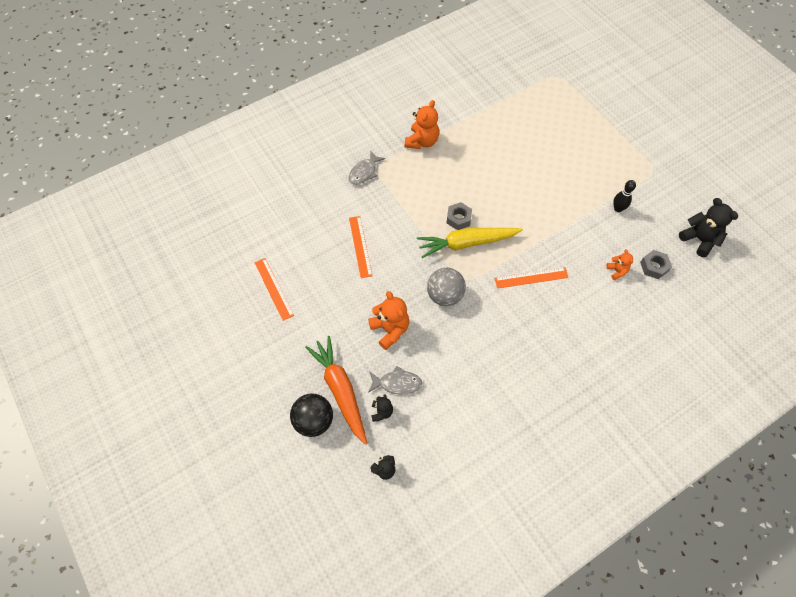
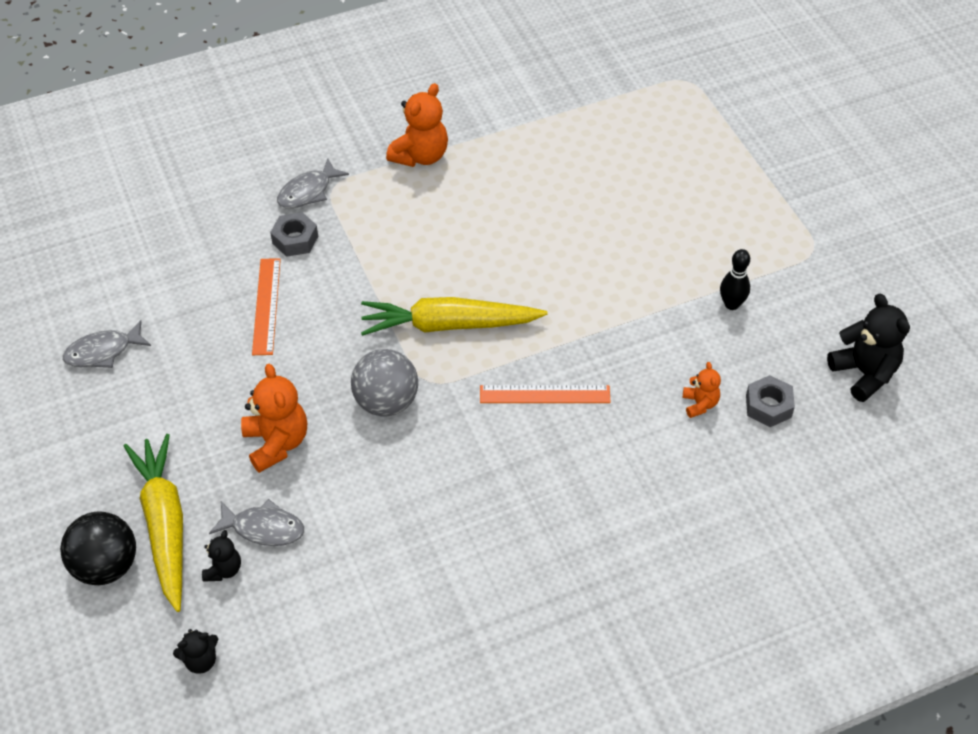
camera: 10 degrees right, 10 degrees down
(274, 288) = (103, 352): orange ruler -> grey fish
(340, 390) = (165, 525): orange carrot -> yellow carrot
(458, 219) = (446, 284): grey nut -> grey nut (295, 240)

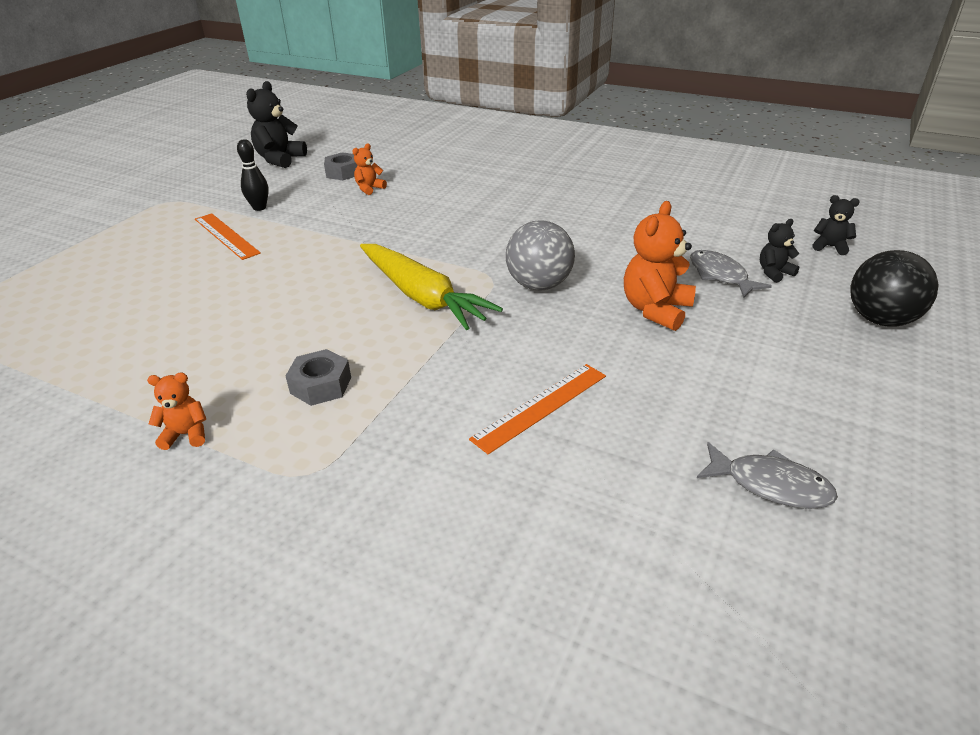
camera: 130 degrees left, 15 degrees down
(165, 525) = (805, 315): yellow carrot -> none
(295, 240) = (427, 447): grey nut -> grey nut (321, 385)
(308, 192) = (335, 490): grey fish -> none
(420, 156) = (186, 434): orange teddy bear -> orange teddy bear, size x0.55
(544, 394) = (435, 233): orange ruler -> orange ruler (226, 236)

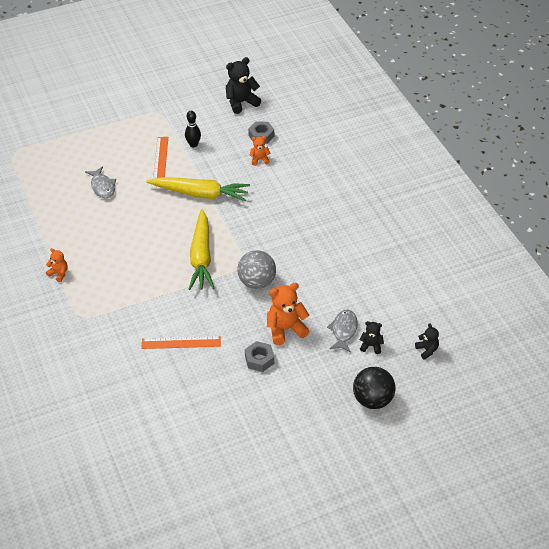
camera: 40 degrees right, 10 degrees up
(321, 385) = (118, 280): grey nut -> grey nut (259, 360)
(331, 242) = (200, 194): none -> yellow carrot
(770, 484) = (214, 424): grey fish -> grey fish (102, 187)

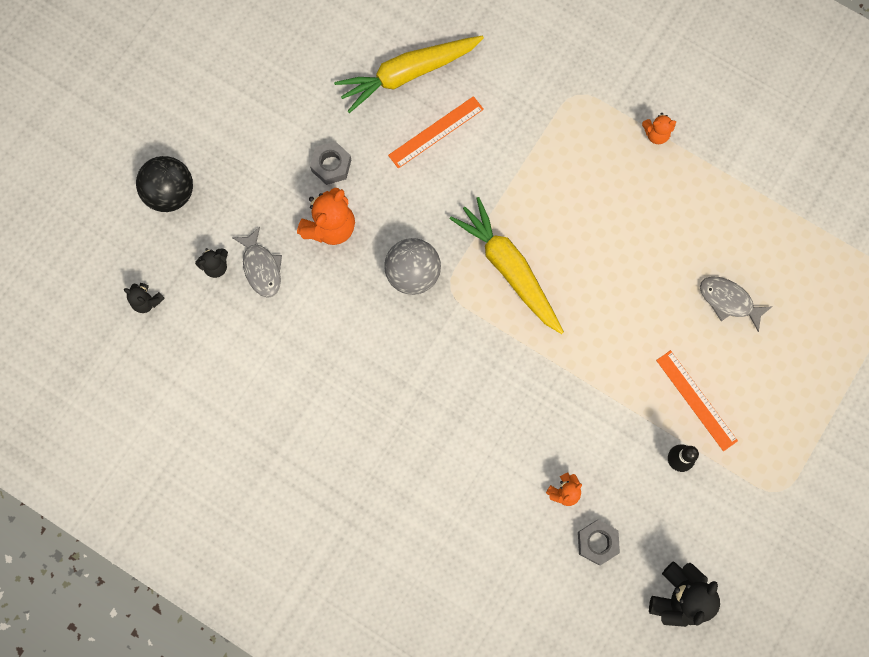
camera: 145 degrees right, 30 degrees up
(200, 194) = (593, 372): yellow carrot -> yellow carrot (408, 74)

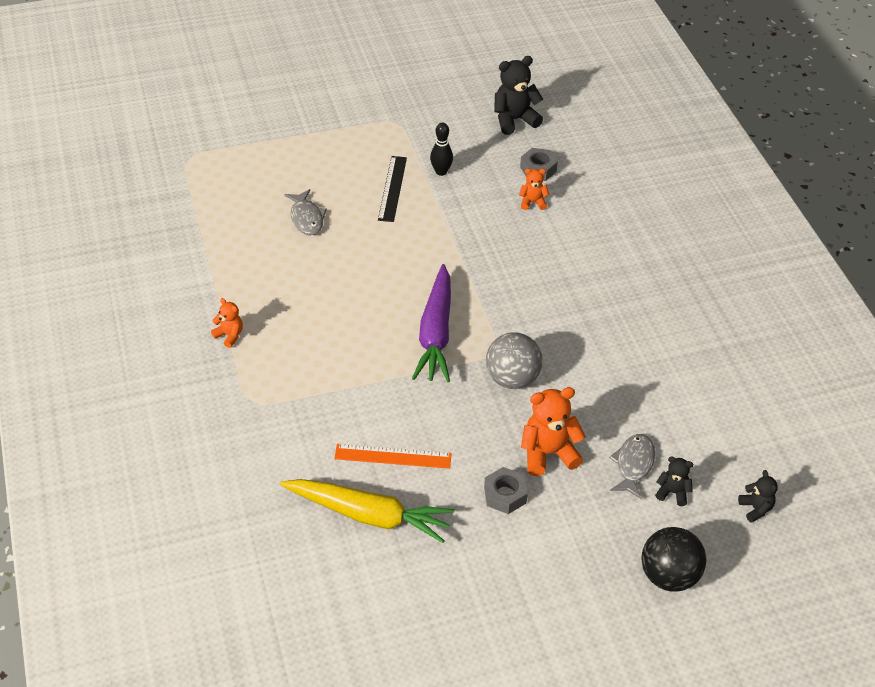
camera: 140 degrees left, 30 degrees down
(509, 268) = (435, 333): yellow carrot -> purple carrot
(696, 400) = (392, 188): orange ruler -> black ruler

